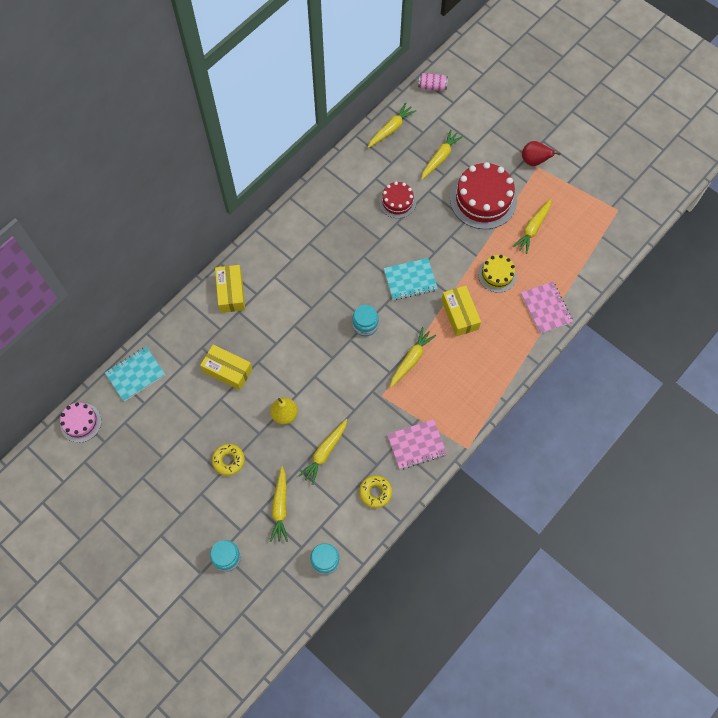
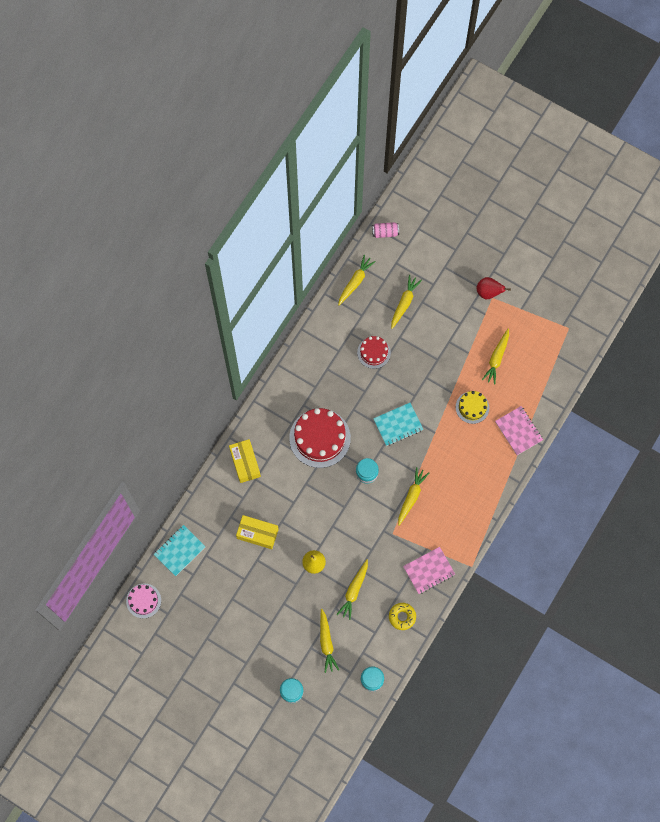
camera: 10 degrees left, 5 degrees up
(228, 460) = (275, 611): yellow donut -> none
(459, 314) = (446, 449): yellow box -> none
(483, 199) = (449, 338): red cake -> red cake (320, 438)

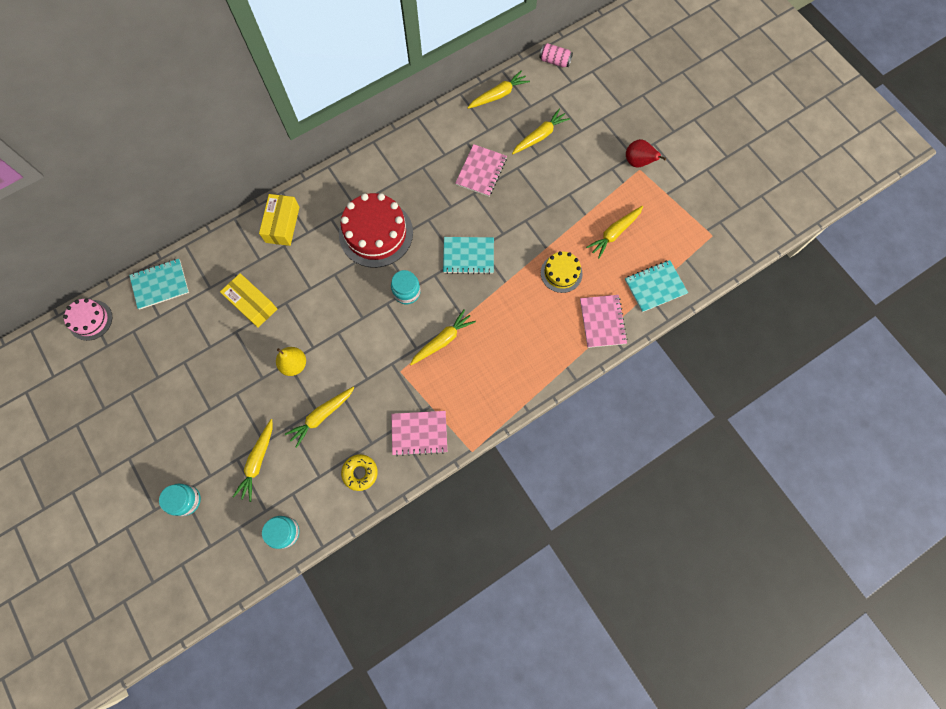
camera: 25 degrees right, 0 degrees up
(373, 352) = (481, 171): red cake -> pink notebook
(544, 387) = (655, 287): none -> turquoise notebook

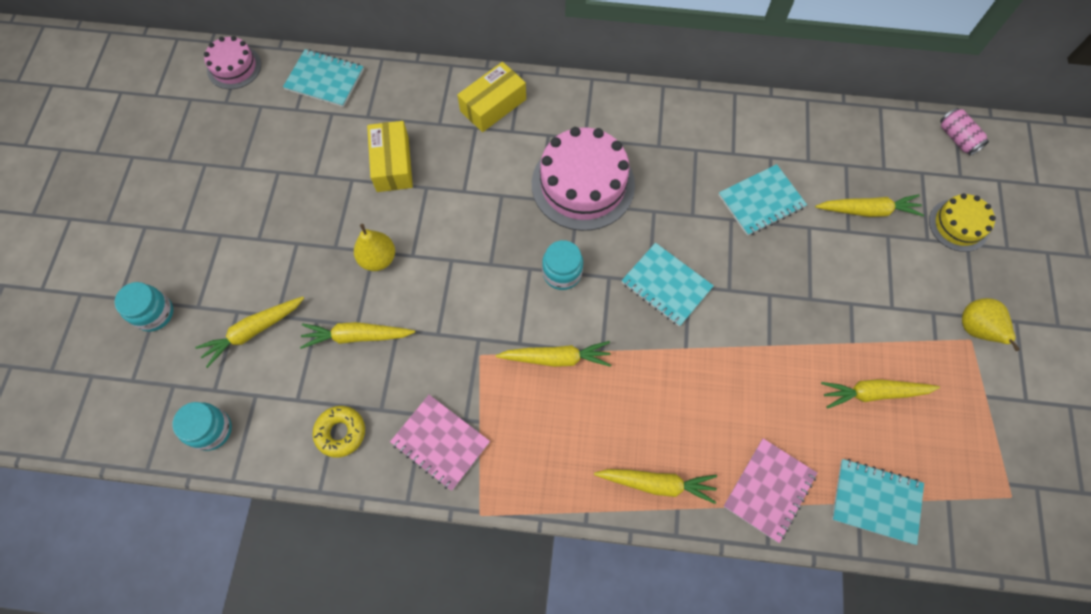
camera: 40 degrees right, 5 degrees down
(376, 233) = (583, 184): red cake -> pink cake
(481, 171) = (761, 201): pink notebook -> turquoise notebook
(498, 95) = (853, 131): yellow carrot -> yellow carrot (656, 483)
(561, 273) = (764, 390): yellow cake -> yellow cake (958, 225)
(638, 162) = (975, 329): red pear -> yellow pear

